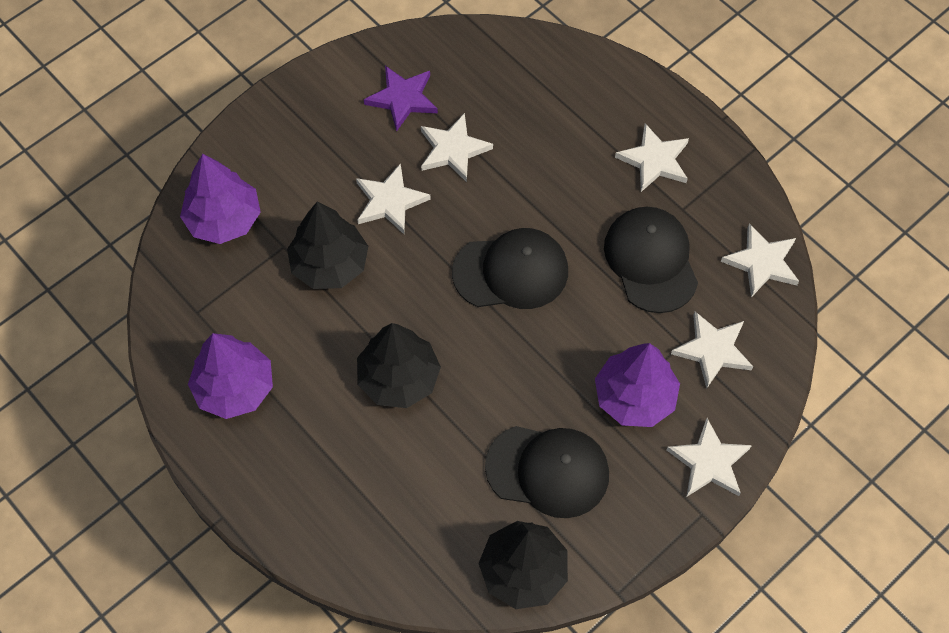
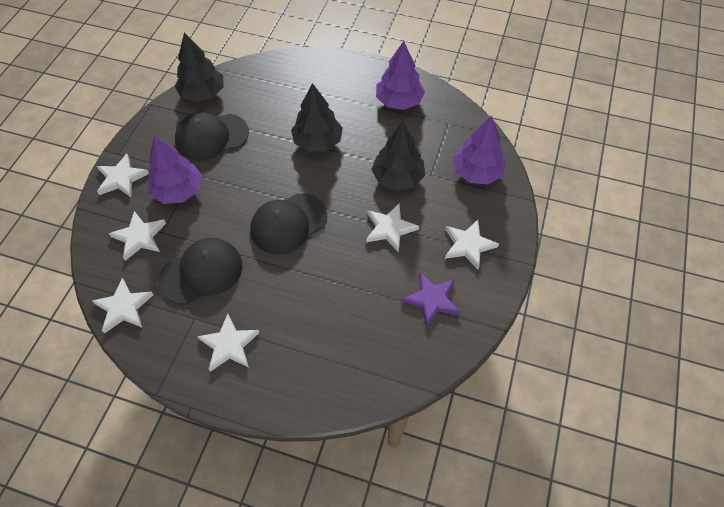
camera: 150 degrees right, 5 degrees down
(453, 150) = (373, 281): white star -> white star (468, 245)
(651, 261) = (201, 272): black cap -> black cap turned 75 degrees counterclockwise

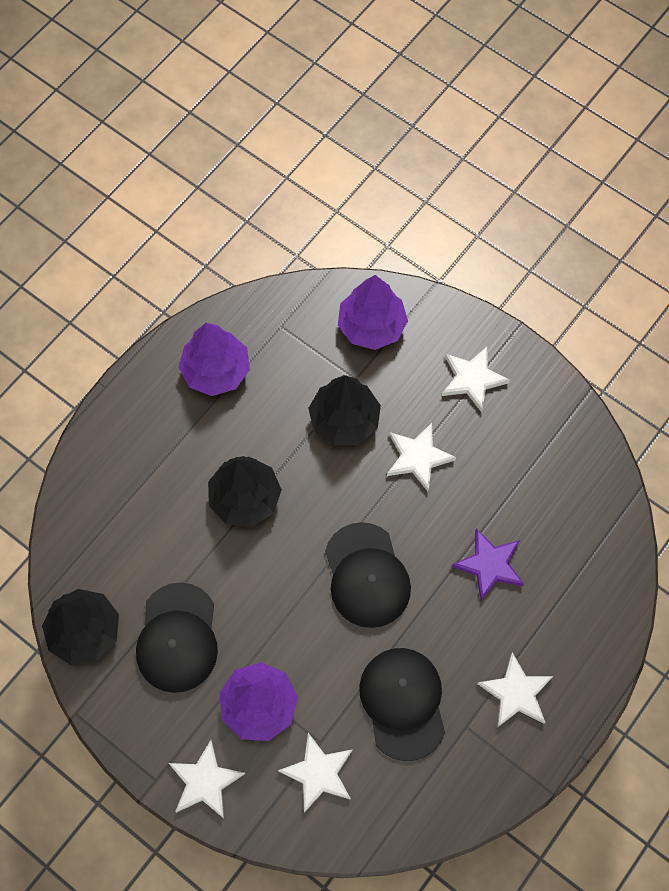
camera: 70 degrees left, 10 degrees up
(124, 307) = (422, 812): white star -> none
(432, 299) = (530, 447): purple star -> purple star (489, 565)

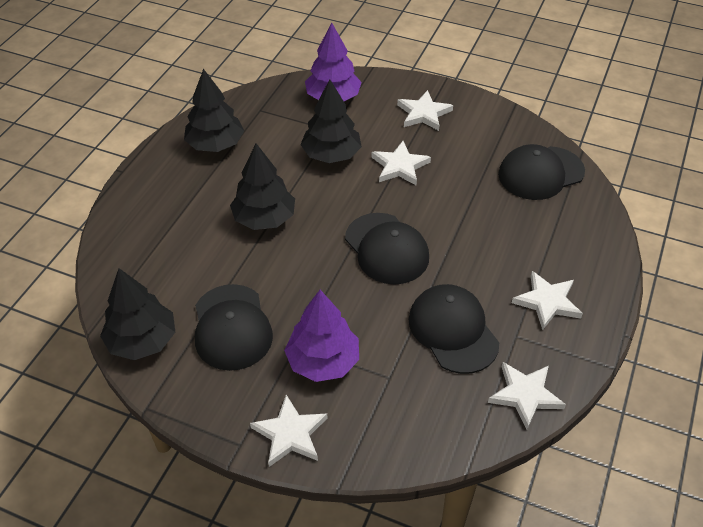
camera: 15 degrees left, 20 degrees down
(216, 370) = (215, 144): purple tree -> black tree
(318, 773) = (396, 401): white star -> white star (525, 395)
(489, 565) = (486, 221): purple star -> none
(578, 509) = (540, 173): none -> black cap

